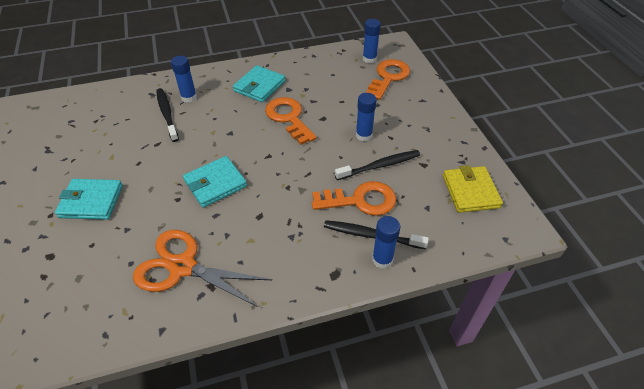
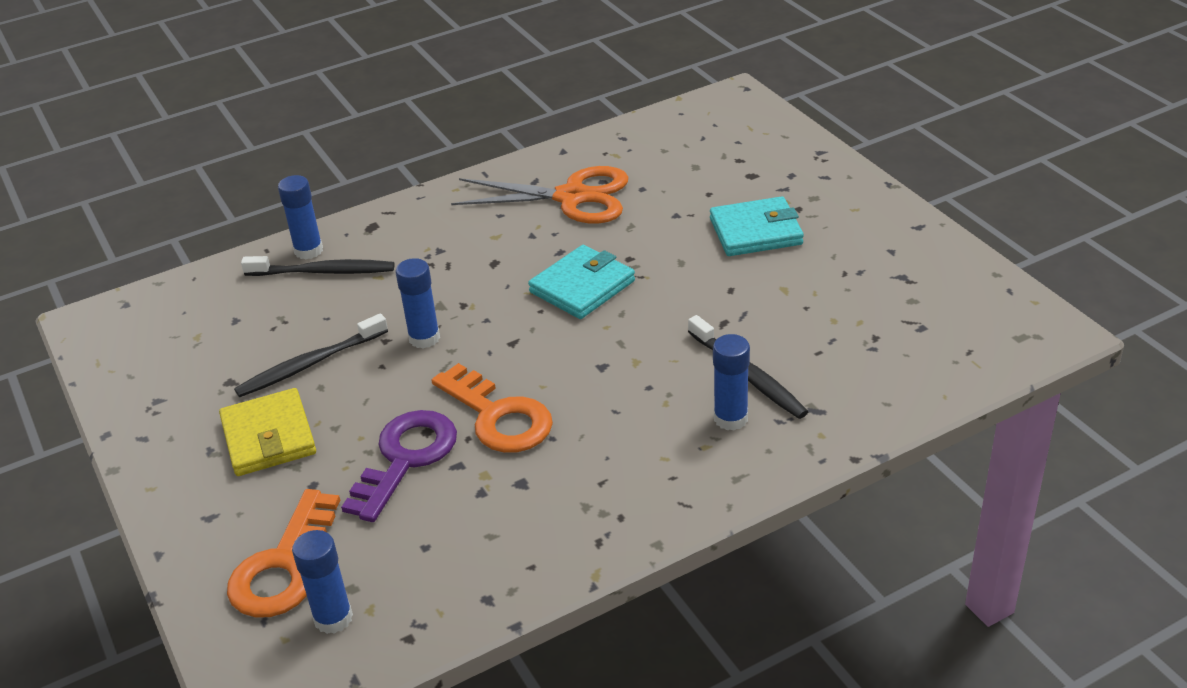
camera: 170 degrees right, 10 degrees down
(259, 86) = (590, 476): turquoise wallet -> none
(335, 108) = (405, 458): none -> purple key
(360, 200) = (341, 309): orange key -> none
(363, 135) = (341, 412): blue glue stick -> blue glue stick (424, 338)
(470, 191) = (158, 355): yellow wallet -> yellow wallet (269, 437)

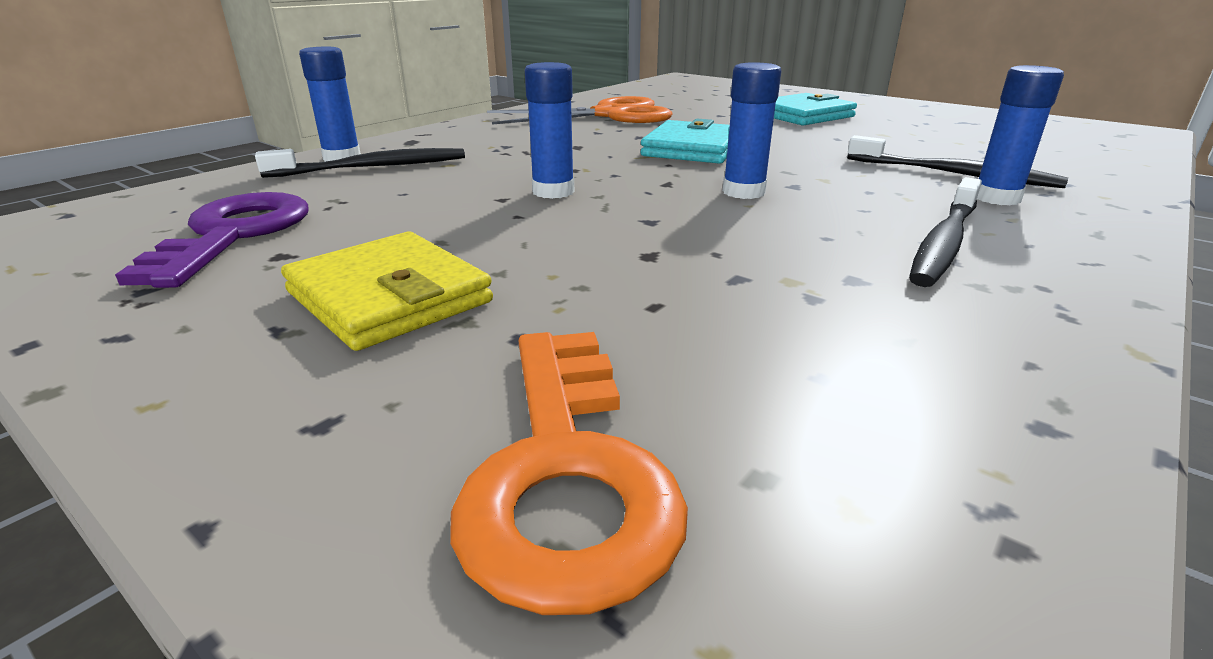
camera: 25 degrees left, 10 degrees down
(310, 364) = (408, 225): black toothbrush -> black toothbrush (944, 242)
(333, 618) = (792, 553): blue glue stick -> blue glue stick (743, 192)
(405, 458) = (650, 283): purple key -> purple key (233, 234)
(498, 416) = (731, 231): orange key -> none

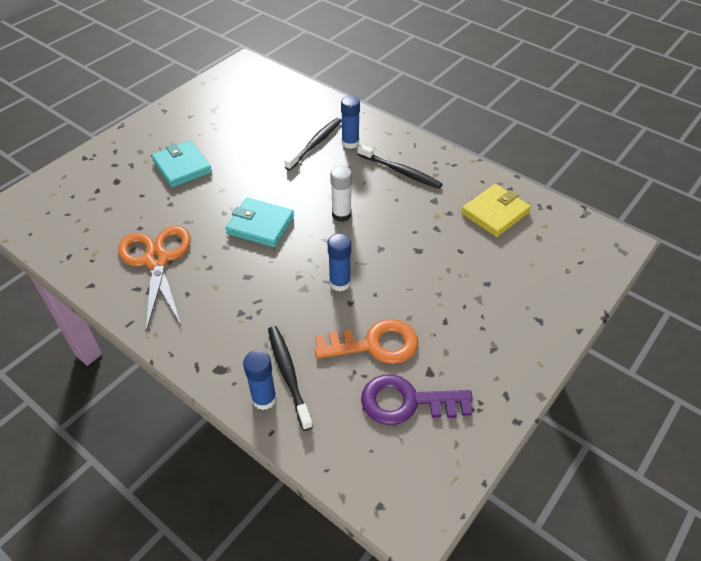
camera: 90 degrees left, 20 degrees up
(389, 297) = (465, 323): yellow wallet -> yellow wallet (495, 213)
(567, 473) = (546, 269): orange key -> orange key (375, 344)
(743, 192) = (341, 214): blue glue stick -> white glue stick

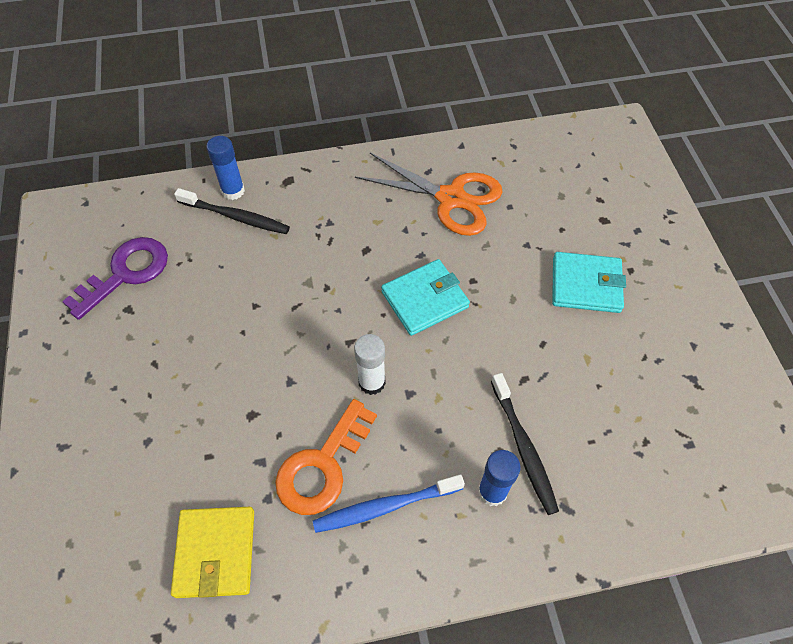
camera: 130 degrees right, 10 degrees up
(340, 283) = (284, 313): blue glue stick -> none
(375, 344) = (195, 291): orange key -> orange key (322, 466)
(400, 171) = (386, 506): black toothbrush -> blue toothbrush

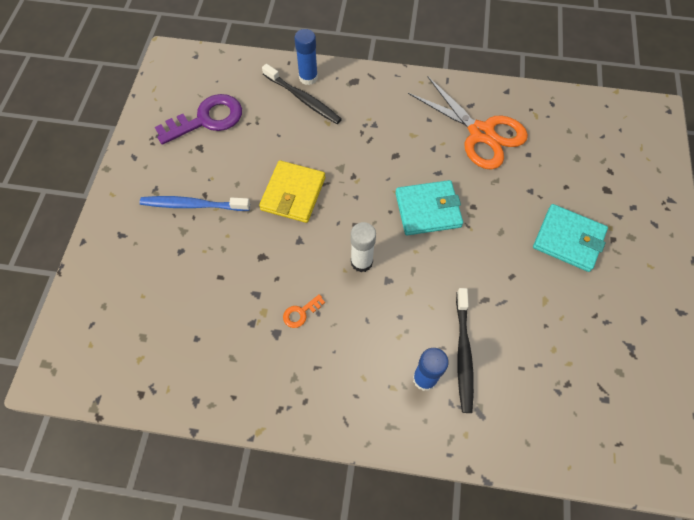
camera: 20 degrees right, 5 degrees up
(215, 553) = (201, 349): yellow wallet -> yellow wallet (293, 194)
(322, 466) = (301, 313): orange key -> orange key, size x0.44
(386, 506) = (337, 360): blue toothbrush -> blue toothbrush (193, 205)

